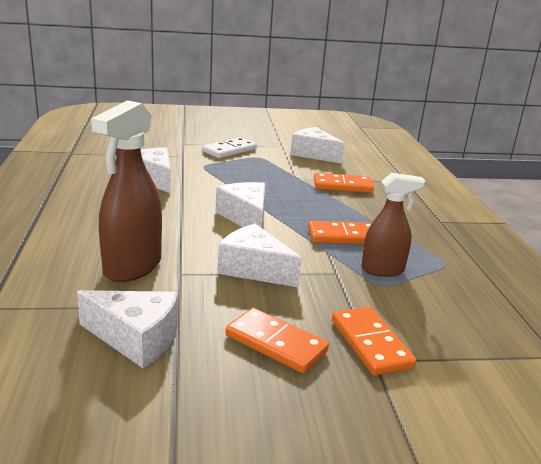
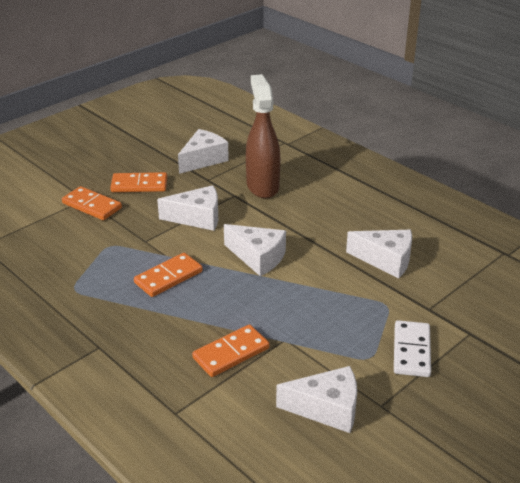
camera: 145 degrees right, 10 degrees up
(136, 339) = (203, 159): white cheese -> white cheese turned 150 degrees clockwise
(383, 270) = (116, 258): brown spray bottle -> none

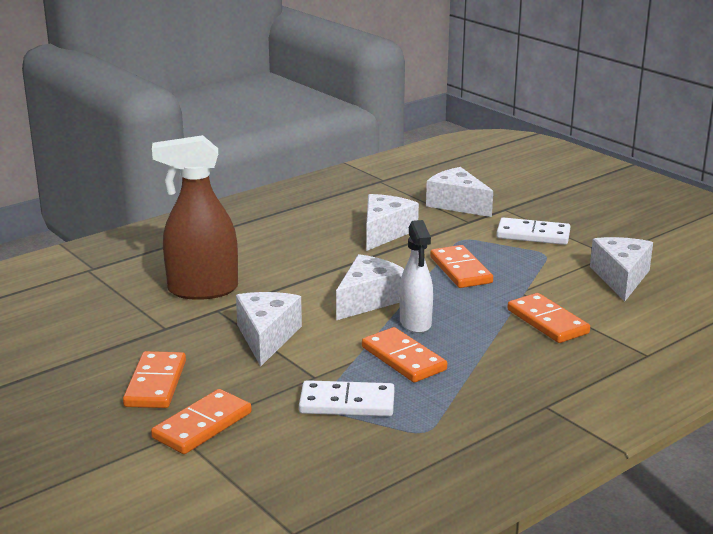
camera: 85 degrees left, 10 degrees down
(111, 256) = (347, 403): none -> white domino
(203, 159) = (104, 330): white cheese -> white cheese (457, 204)
(222, 281) = (415, 323): none -> white spray bottle
(320, 304) = (460, 270): none -> orange domino

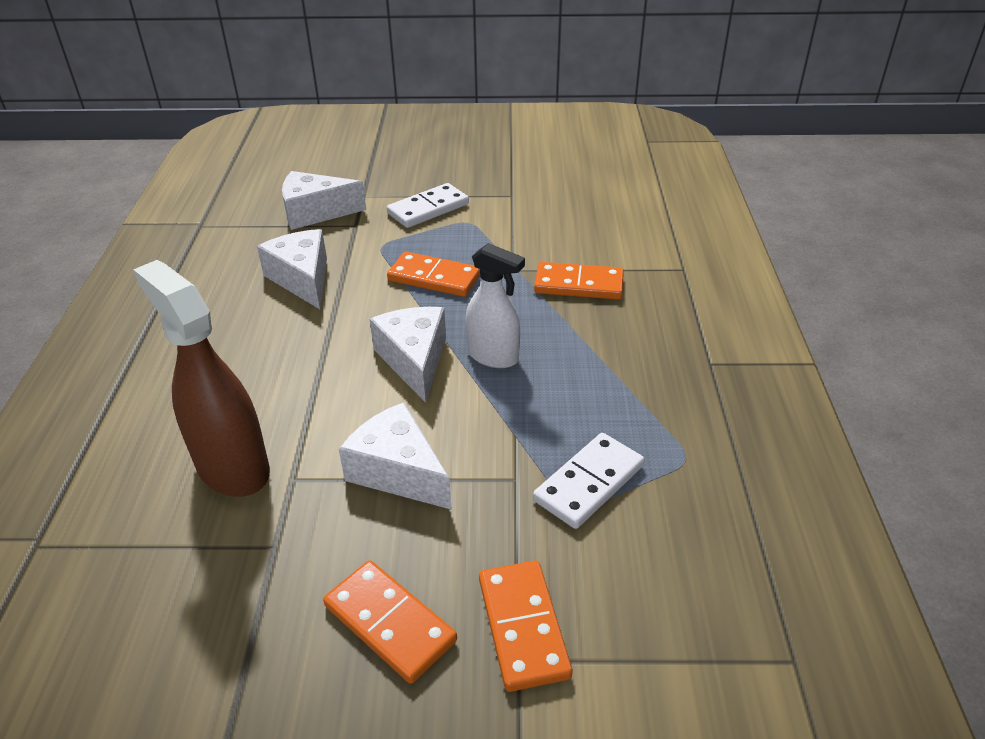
camera: 50 degrees left, 15 degrees up
(202, 290) = (232, 467): brown spray bottle -> brown spray bottle turned 105 degrees clockwise
(403, 358) = (548, 399): orange domino -> none
(621, 278) = (554, 212): white cheese -> none

